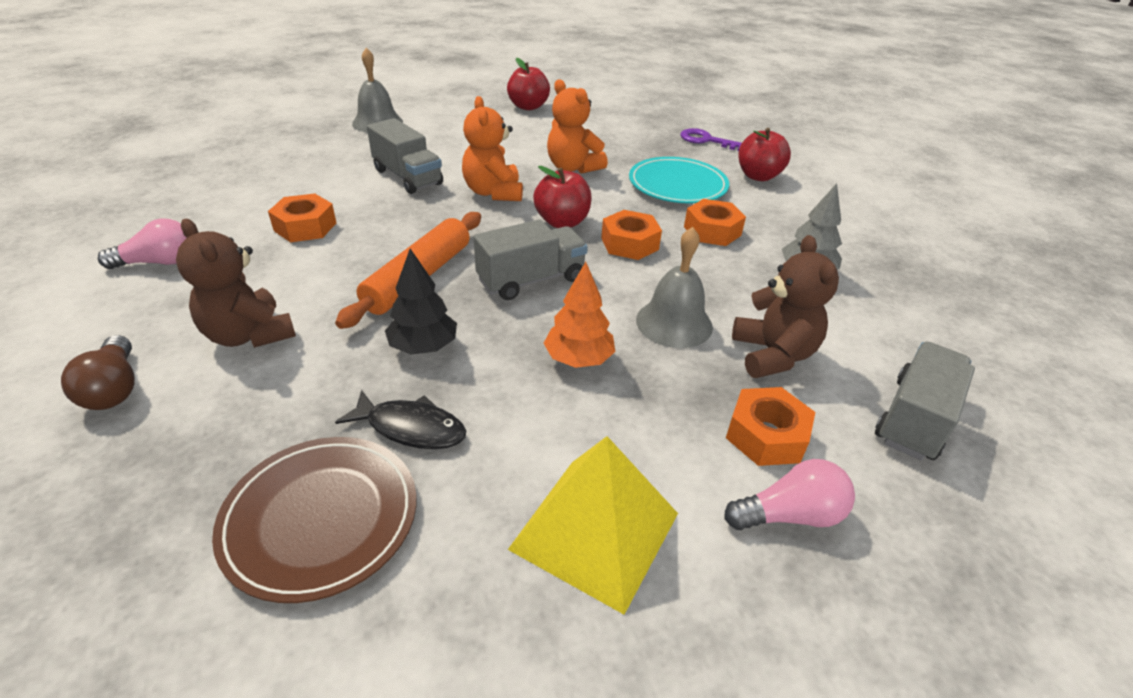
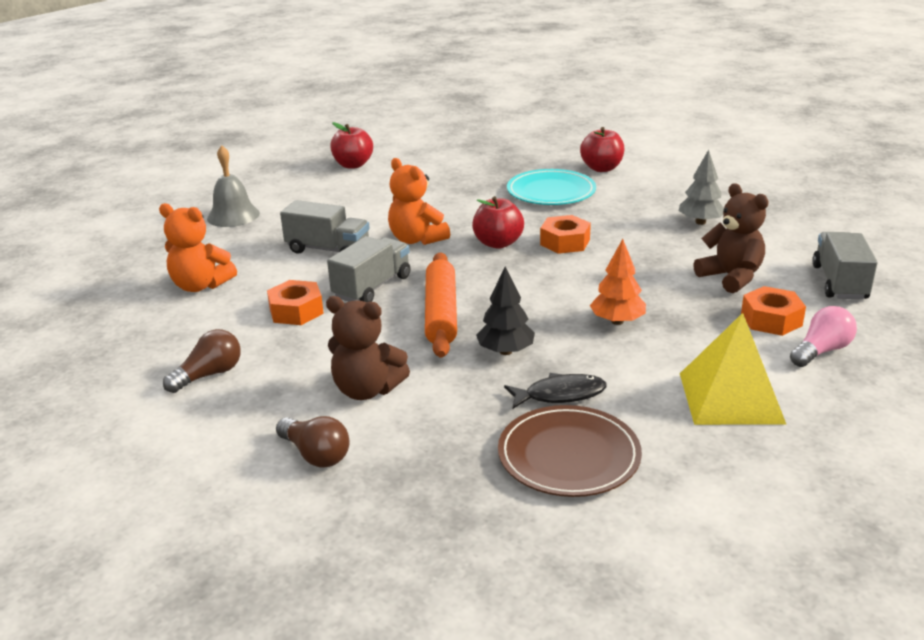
camera: 25 degrees left, 10 degrees down
(159, 262) = (209, 375): pink light bulb -> brown light bulb
(531, 280) = (525, 287): grey truck -> grey truck (372, 287)
(573, 168) = (455, 202): orange teddy bear -> orange teddy bear (200, 285)
(674, 323) = (652, 280): grey bell -> none
(707, 140) = (534, 152): purple key -> none
(712, 231) = (612, 216): orange nut -> none

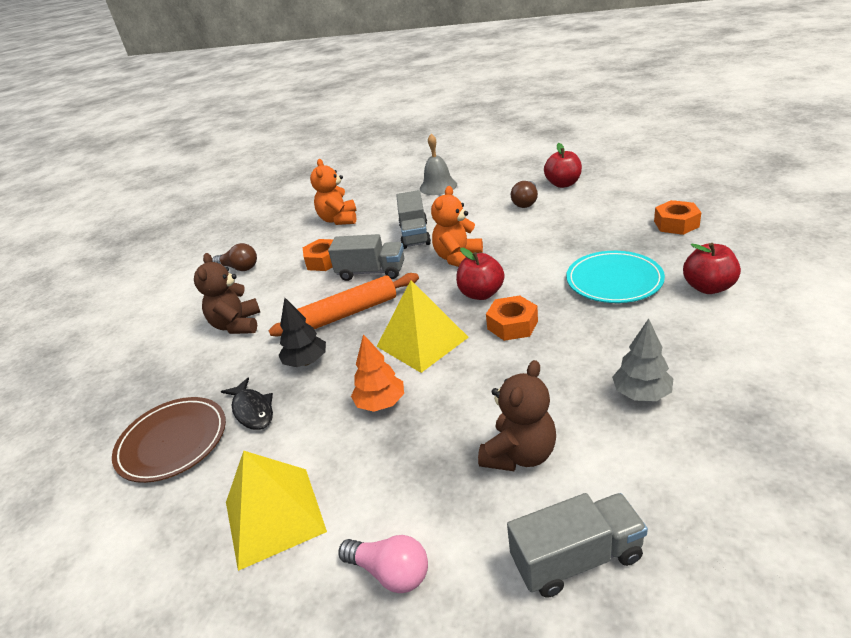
camera: 70 degrees right, 5 degrees up
(316, 455) = (164, 337): brown light bulb -> brown light bulb (526, 202)
(543, 285) = (422, 342): none -> yellow pyramid
(771, 320) = (440, 511): orange nut -> orange nut (676, 224)

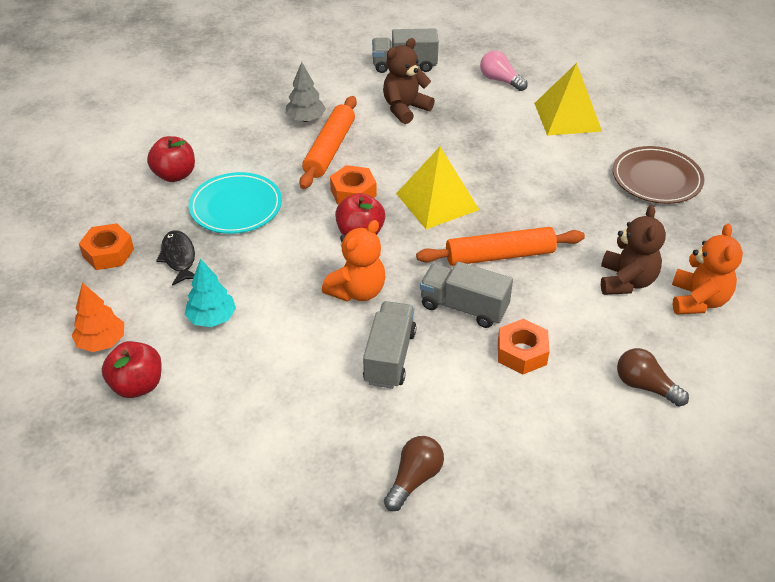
camera: 170 degrees left, 10 degrees up
(252, 410) = (593, 185): black fish -> black fish (179, 258)
(306, 362) = (546, 214): black tree -> none
(339, 220) = (491, 448): orange teddy bear -> orange teddy bear (698, 300)
(380, 403) = (486, 161): orange tree -> orange tree (102, 342)
(438, 186) = (305, 474): grey bell -> none
(526, 202) = (215, 364): brown light bulb -> brown light bulb (414, 479)
(551, 217) = (212, 318): none -> turquoise tree
(575, 362) = (329, 149): none -> orange rolling pin

